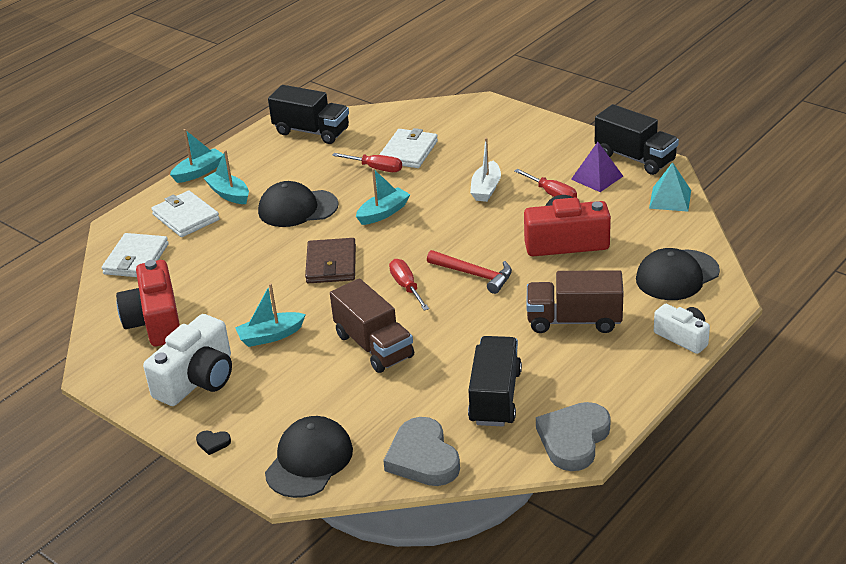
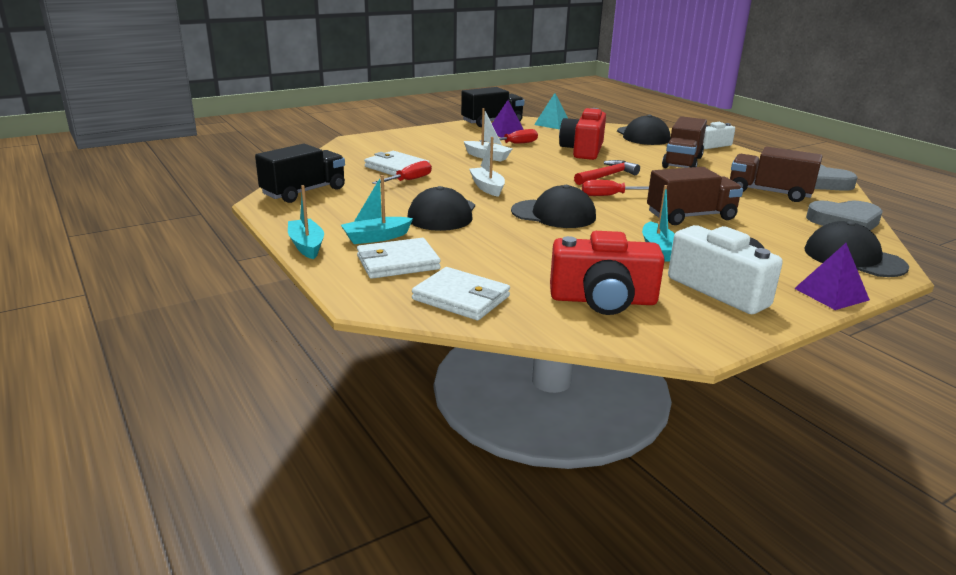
camera: 75 degrees left, 10 degrees down
(213, 443) = (831, 294): black heart -> purple pyramid
(331, 264) = (553, 214): brown wallet -> black cap
(383, 213) = (487, 188): turquoise boat -> white boat
(495, 397) = (769, 193): black truck -> brown truck

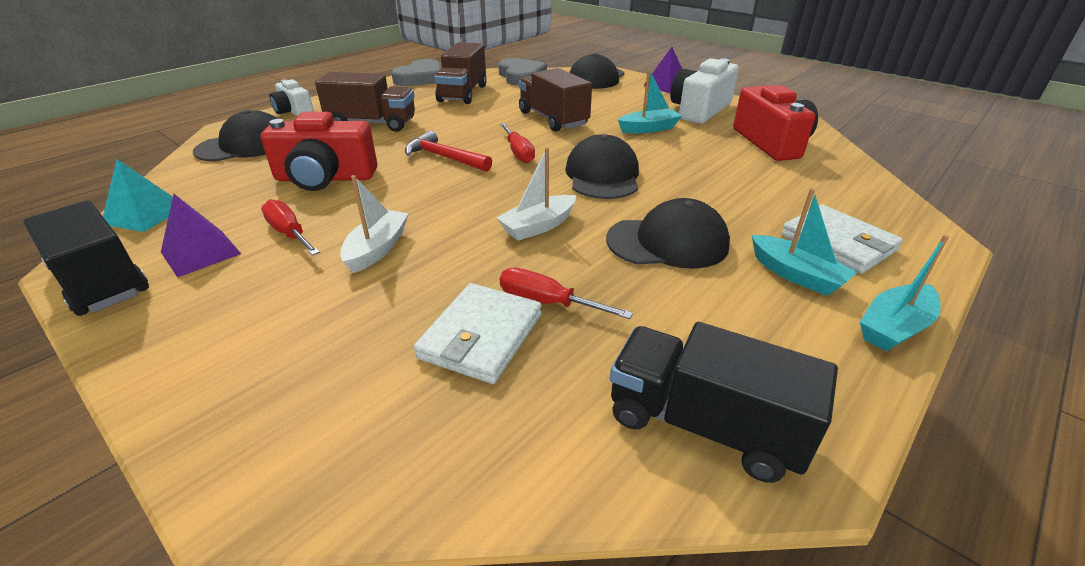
camera: 105 degrees left, 10 degrees up
(461, 298) = (855, 195): white wallet -> none

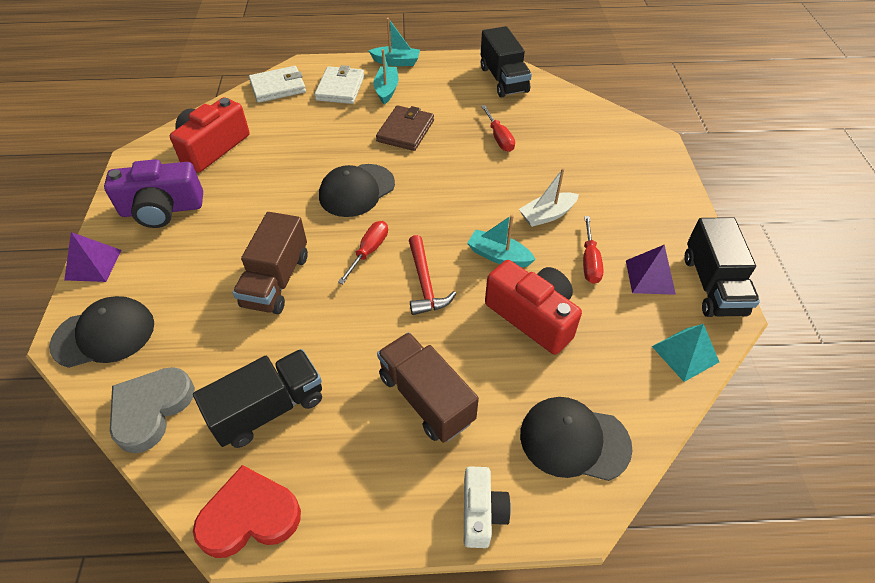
camera: 135 degrees left, 15 degrees up
(420, 78) = (249, 516): grey heart -> red heart
(463, 93) = (269, 409): brown truck -> black truck
(481, 336) = (541, 141): white wallet -> white wallet (278, 87)
(538, 226) = (449, 177): white boat -> none
(648, 129) = (242, 214): turquoise boat -> turquoise boat (498, 256)
(667, 242) = (405, 131): black cap -> brown wallet
(699, 110) = (162, 209): white camera -> purple camera

